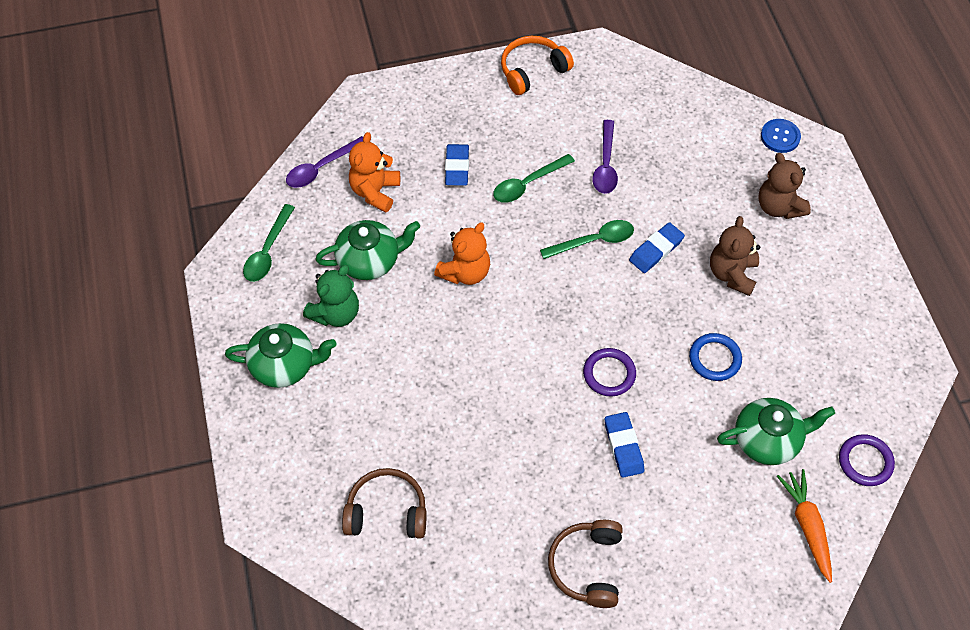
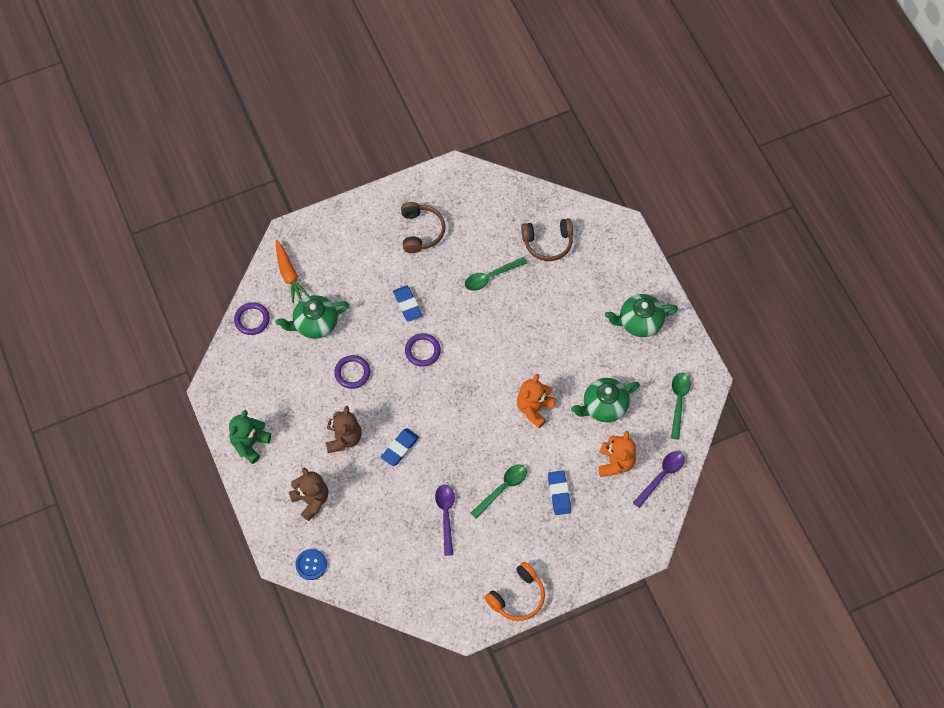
camera: 170 degrees right, 5 degrees up
(336, 313) = (616, 363): green teddy bear -> green teddy bear (250, 444)
(593, 241) = (446, 448): green spoon -> green spoon (491, 277)
(714, 359) = (352, 373): blue ring -> purple ring

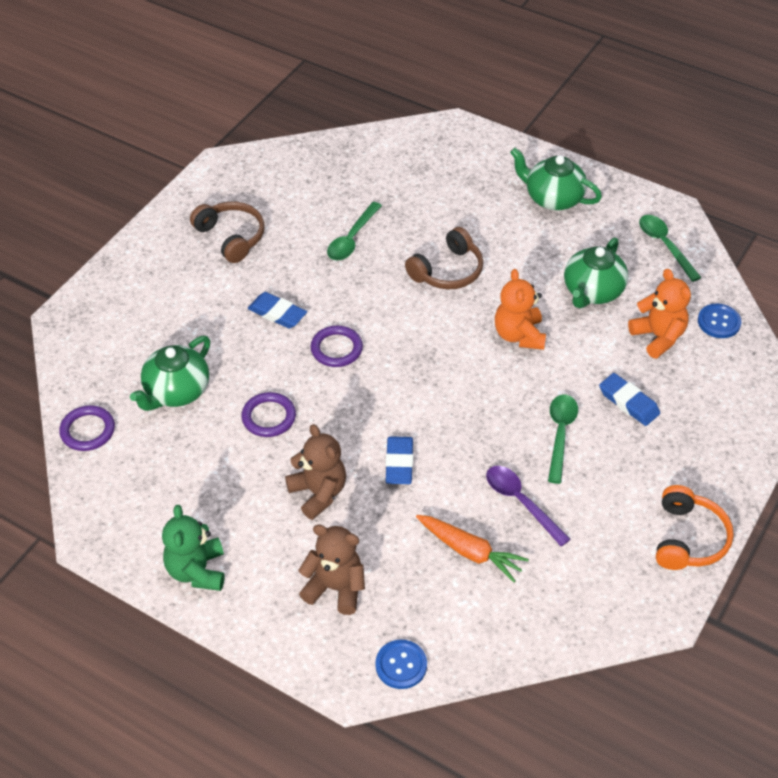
camera: 35 degrees left, 15 degrees down
(289, 275) = (100, 359): orange carrot -> orange carrot (470, 552)
(548, 243) = (387, 178): brown headphones -> brown headphones (447, 271)
(639, 322) = (552, 198): green teapot -> green teapot turned 75 degrees clockwise
(661, 476) = (719, 322): purple spoon -> blue button

